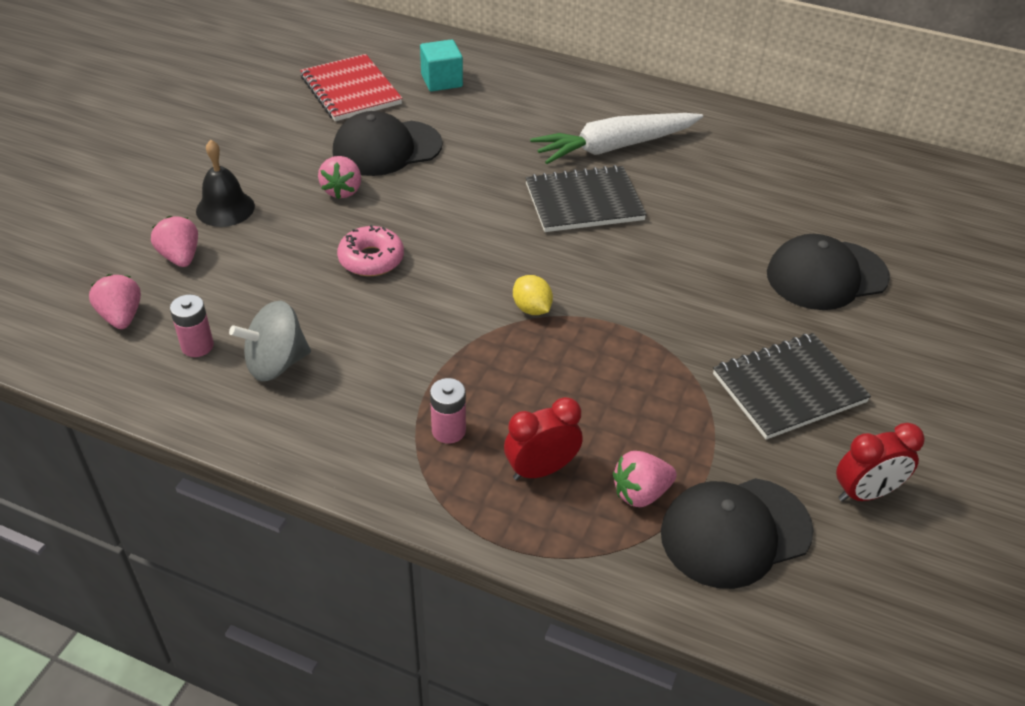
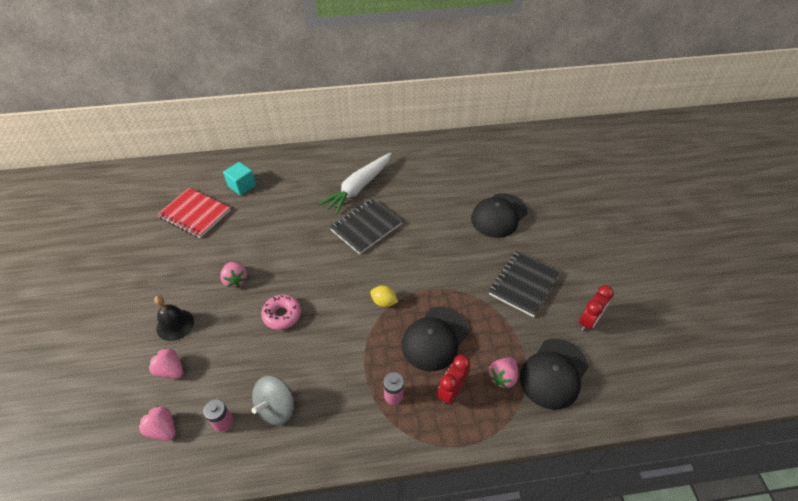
camera: 30 degrees left, 5 degrees up
(387, 148) = (242, 242): black cap -> black cap (435, 338)

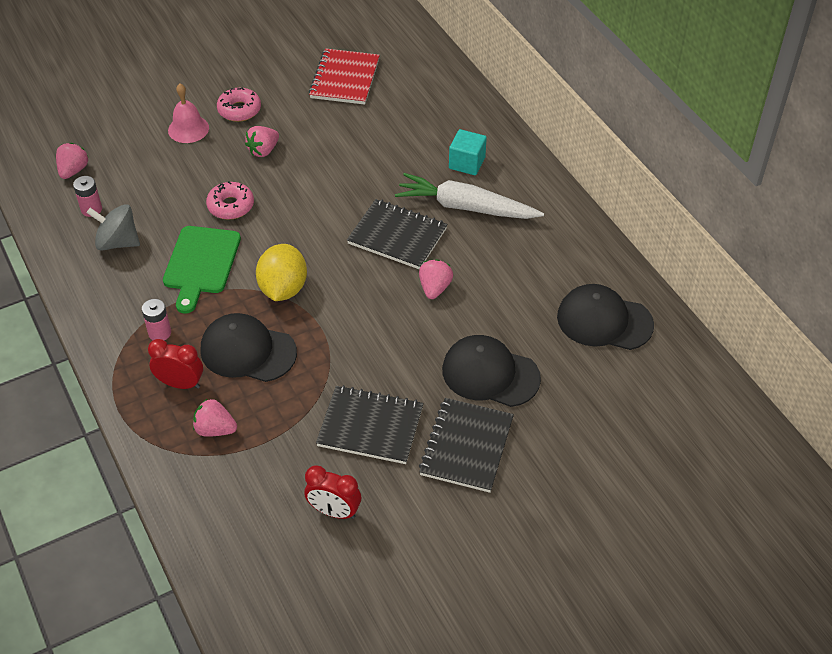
camera: 70 degrees right, 0 degrees up
(171, 370) = (135, 149): pink strawberry -> pink strawberry (434, 288)
(175, 325) = (188, 129): black bell -> pink bell
(179, 284) = (239, 110): none -> pink donut
(242, 186) = (410, 98): turquoise cube -> turquoise cube (467, 163)
(333, 349) = (201, 264): none -> green cutting board
(384, 302) = (283, 289): yellow lemon -> yellow lemon, size x1.83
(551, 241) = (466, 446): none -> black notebook
(554, 373) = (237, 482): black cap -> black cap (604, 321)

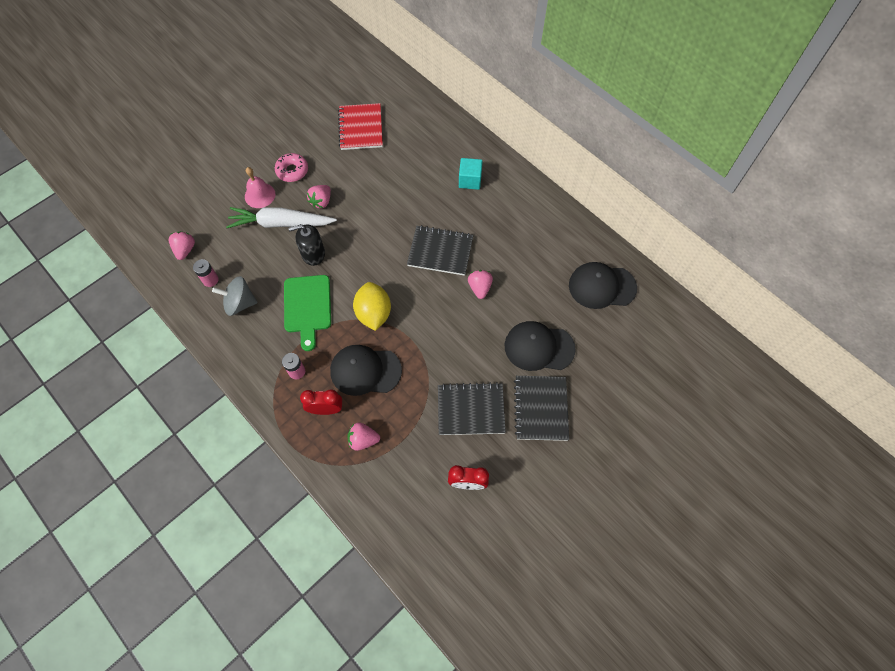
camera: 15 degrees left, 15 degrees up
(231, 206) = (313, 254): pink donut -> black soap dispenser
(466, 207) = (480, 217): white carrot -> white carrot (281, 223)

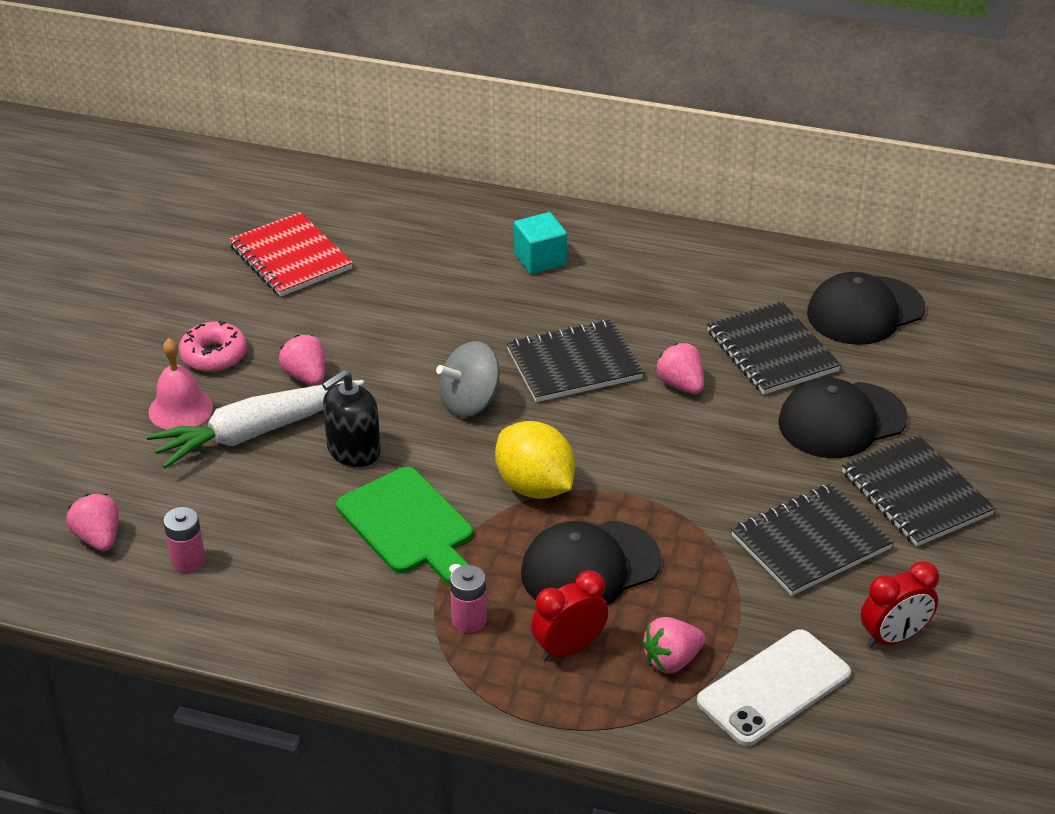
camera: 30 degrees left, 25 degrees down
(240, 303) = (276, 570): grey spinning top -> grey spinning top (470, 403)
(321, 202) = (306, 376): pink strawberry -> pink strawberry turned 150 degrees clockwise
(395, 479) = (773, 688): none -> white phone
(537, 289) = (772, 351): none -> black notebook

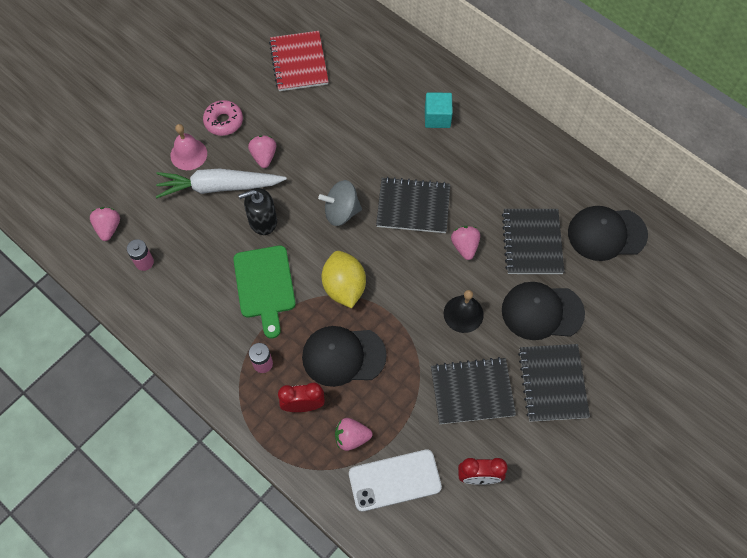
camera: 25 degrees right, 25 degrees up
(733, 459) = (463, 314): none -> black bell

